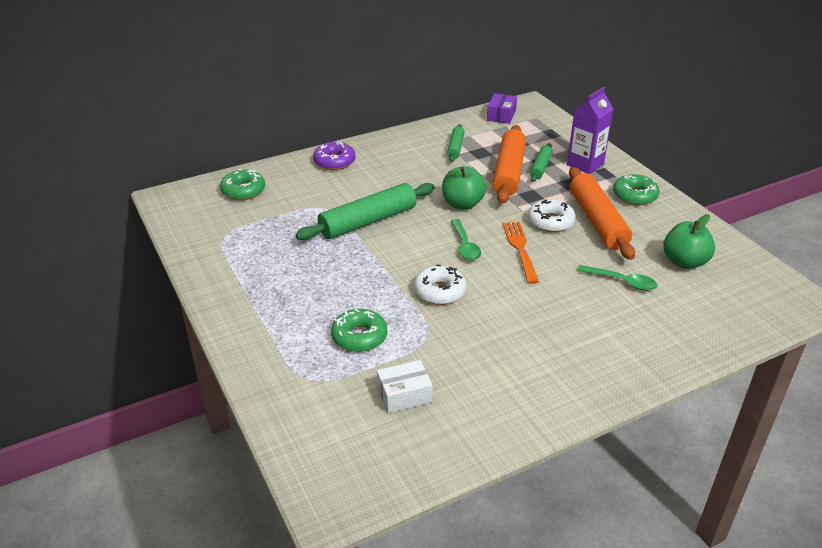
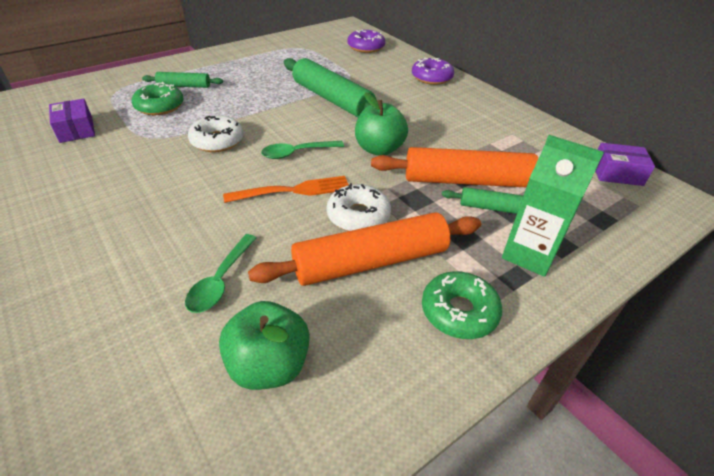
camera: 80 degrees right, 5 degrees up
(243, 191) = (366, 47): green donut -> purple donut
(404, 395) = (76, 130): white box -> purple box
(455, 148) = (503, 141): green rolling pin -> green rolling pin (184, 86)
(585, 164) = (529, 254): purple carton -> green carton

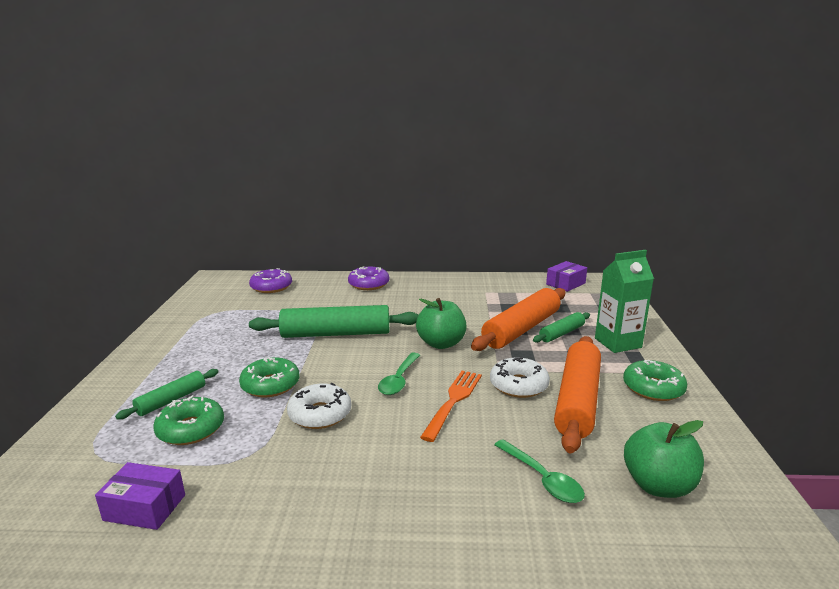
camera: 50 degrees left, 20 degrees down
(234, 107) = (270, 385): none -> green donut

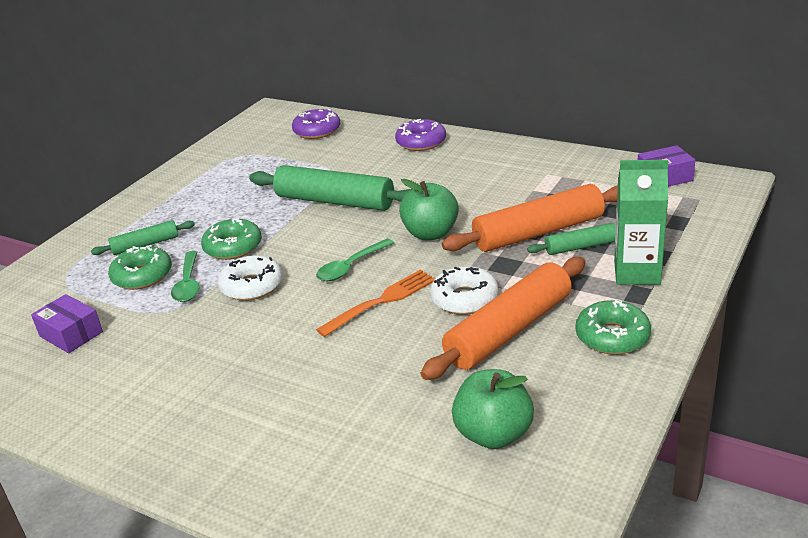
camera: 30 degrees right, 10 degrees up
(542, 479) = (389, 397): green spoon -> green spoon (188, 284)

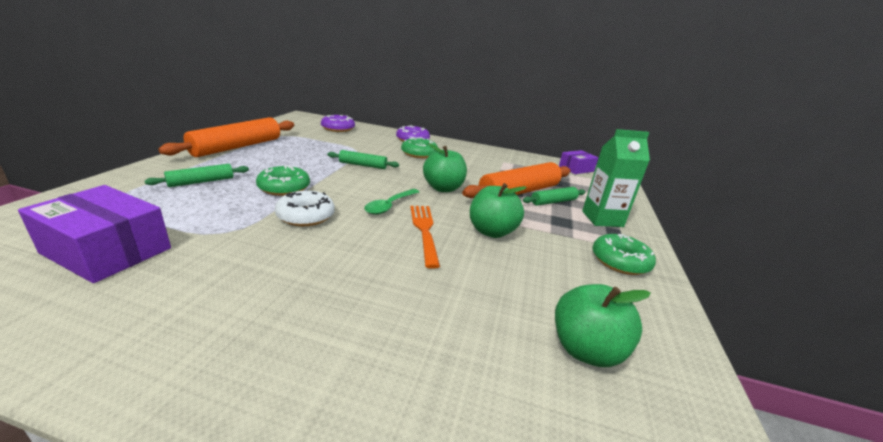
camera: 20 degrees left, 5 degrees down
(71, 334) = (107, 250): purple box -> purple box, size x1.63
(142, 276) = (197, 204): green donut -> green donut (419, 153)
(188, 284) = (243, 212): green spoon -> none
(335, 201) = (363, 165): green rolling pin -> green rolling pin, size x0.52
(381, 302) = (425, 231): orange fork -> orange fork turned 45 degrees counterclockwise
(464, 299) = (492, 231): white donut -> green apple
(509, 330) = (540, 255): orange rolling pin -> orange rolling pin (237, 147)

